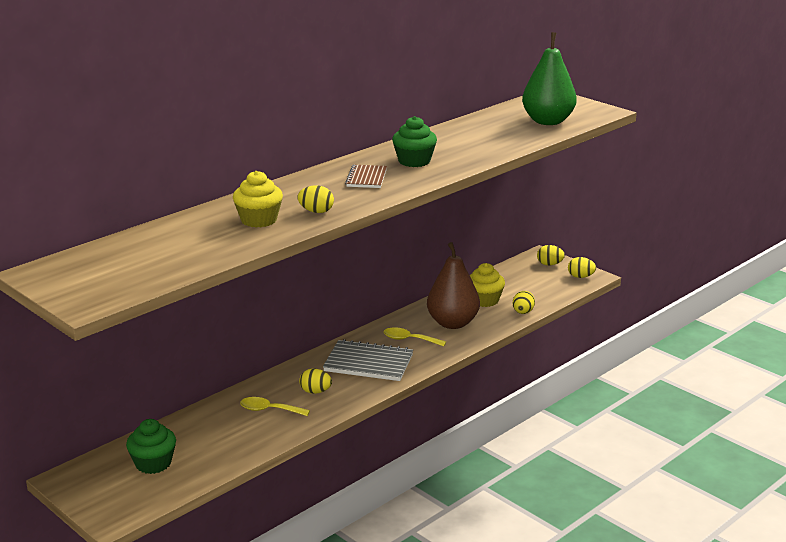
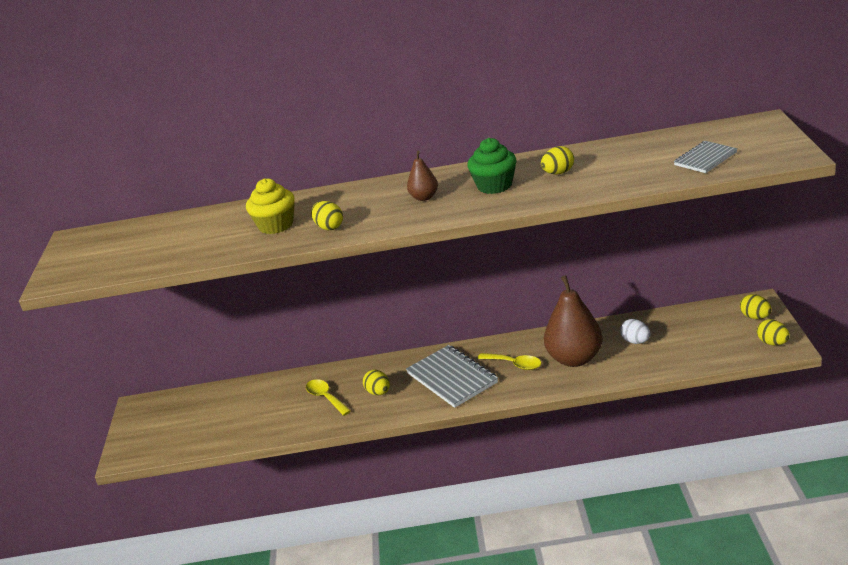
camera: 45 degrees right, 5 degrees up
(153, 463) = (199, 416): green cupcake -> none
(366, 178) = (424, 197): brown notebook -> brown pear
(409, 340) = (514, 364): yellow spoon -> yellow spoon turned 150 degrees clockwise
(484, 300) = (635, 341): yellow cupcake -> white egg
(523, 312) = (657, 368): yellow egg -> yellow egg (558, 173)
(548, 121) = (705, 159): green pear -> grey notebook

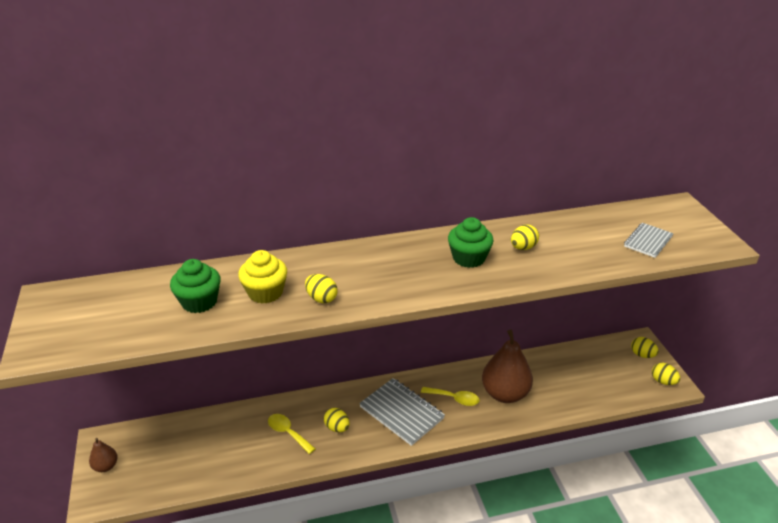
camera: 15 degrees left, 5 degrees up
(211, 235) = (199, 302): none -> green cupcake
(424, 197) = (405, 267): brown pear -> brown pear (106, 466)
(635, 341) = (552, 377): white egg -> none

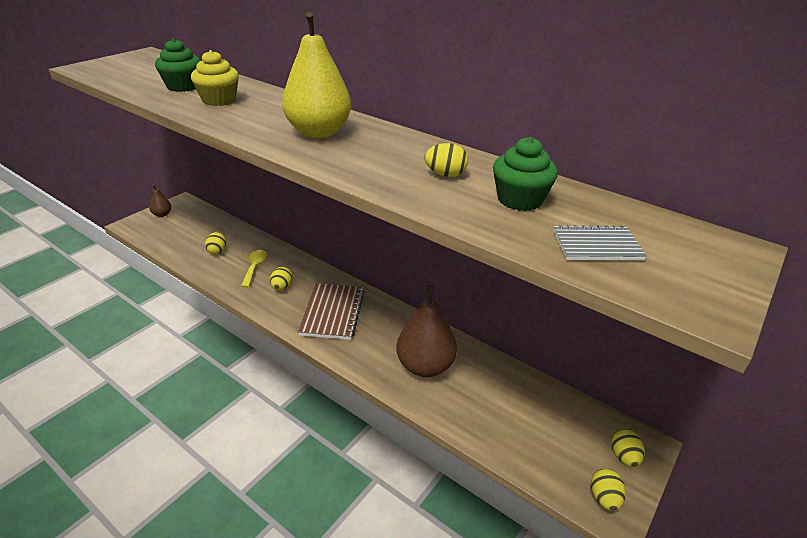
camera: 50 degrees right, 0 degrees up
(321, 298) = (234, 118): yellow egg -> yellow egg (217, 251)
(399, 269) = (318, 132): none -> yellow pear
(401, 413) = (332, 313): grey notebook -> brown notebook
(454, 399) = (382, 336): yellow spoon -> none
(468, 258) = (382, 155): green cupcake -> green cupcake (519, 200)

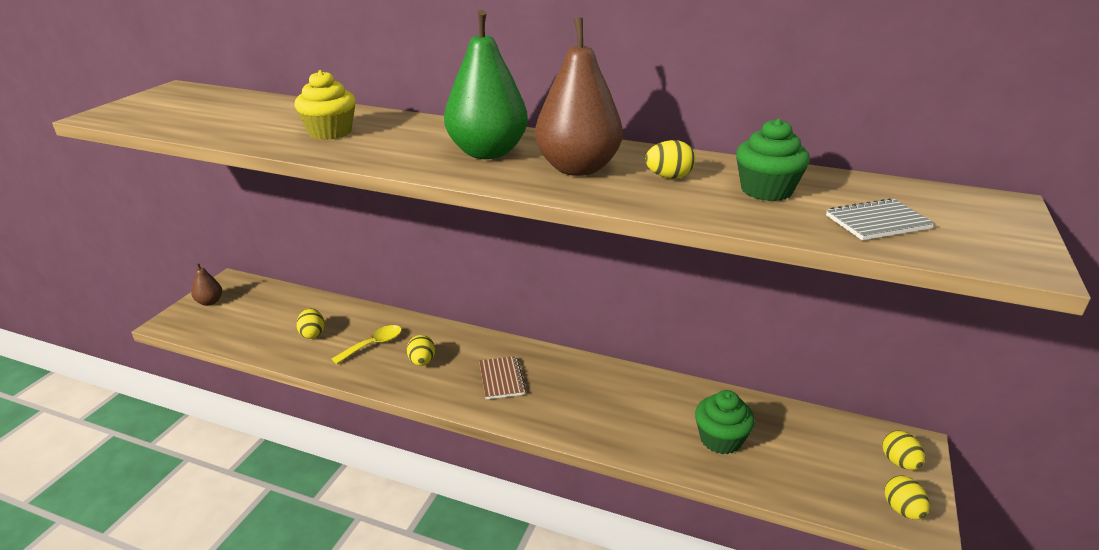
camera: 15 degrees left, 5 degrees down
(183, 86) = (267, 122): green cupcake -> green cupcake (720, 439)
(254, 267) = (373, 345): yellow spoon -> yellow spoon turned 60 degrees clockwise
(318, 132) = (487, 152): yellow pear -> green pear
(332, 313) = (501, 379): brown notebook -> brown notebook, size x0.60
(425, 366) = (643, 416): brown pear -> brown pear (578, 168)

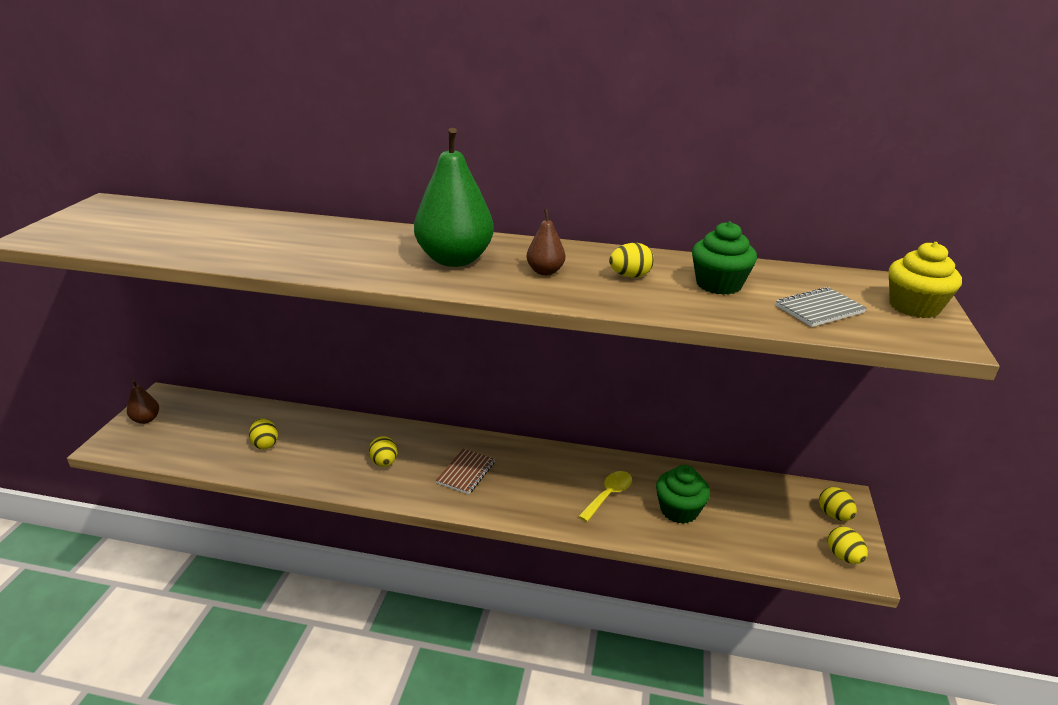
camera: 10 degrees left, 0 degrees up
(330, 132) = (290, 245): yellow cupcake -> yellow cupcake (914, 307)
(373, 345) = (331, 450): yellow spoon -> yellow spoon (608, 495)
(501, 379) = (466, 472): brown notebook -> brown notebook turned 45 degrees clockwise
(578, 168) = (545, 271): brown pear -> brown pear, size x0.48

